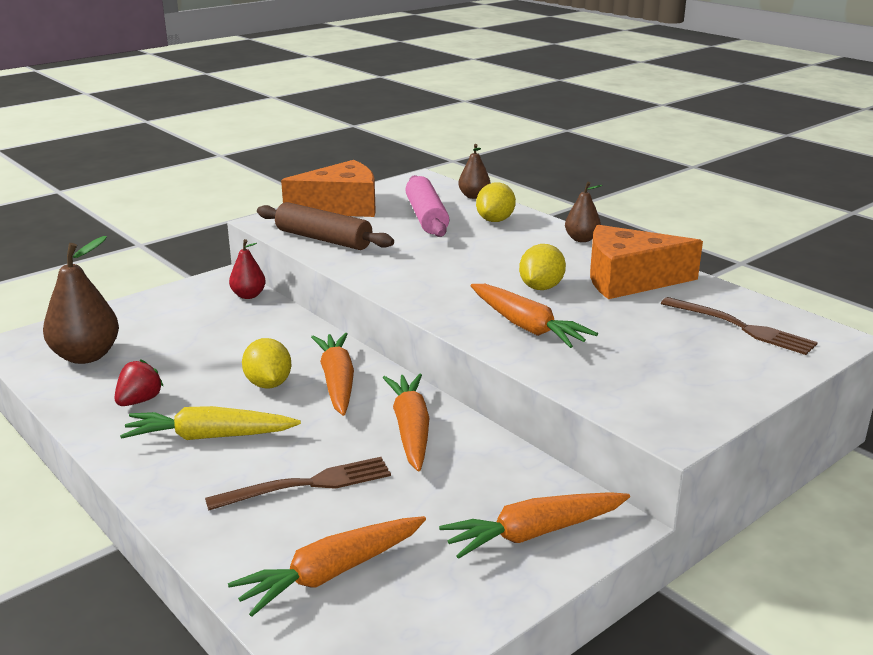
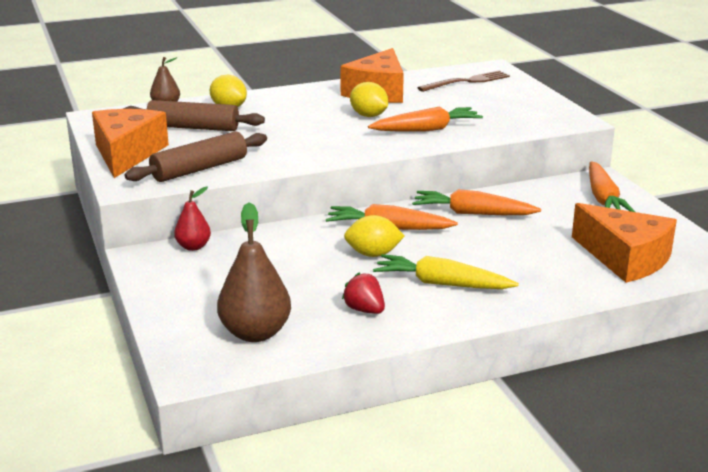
camera: 70 degrees left, 0 degrees up
(210, 437) = (442, 284): yellow carrot -> yellow carrot turned 90 degrees clockwise
(308, 484) = (525, 254): brown fork -> none
(332, 573) = (625, 258): orange carrot -> orange cheese
(426, 217) = (193, 127): pink rolling pin -> brown rolling pin
(581, 239) = (296, 91): brown pear -> none

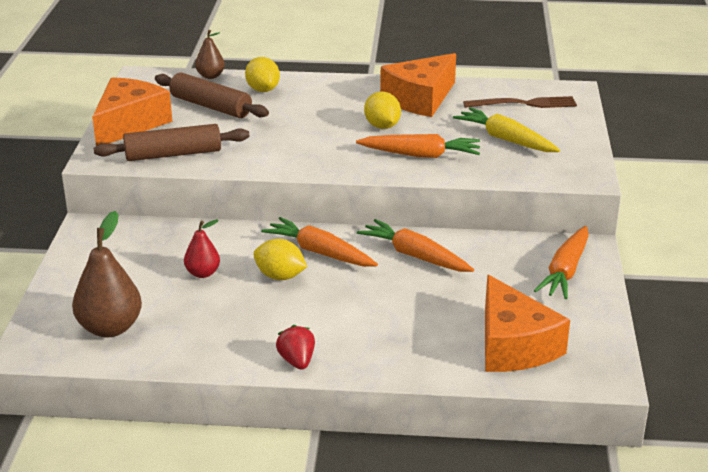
camera: 25 degrees right, 5 degrees up
(193, 246) = (137, 228): red pear -> red pear (203, 273)
(364, 310) = (218, 331): red strawberry -> red strawberry (297, 361)
(442, 284) = (311, 324): yellow carrot -> yellow carrot (506, 139)

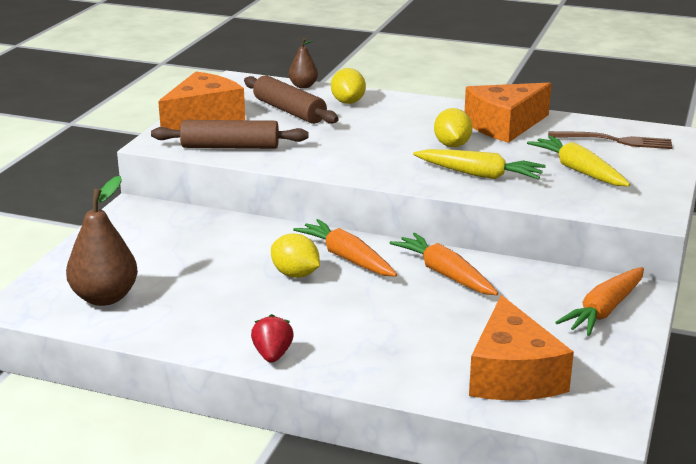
camera: 15 degrees right, 5 degrees down
(203, 273) = (220, 261): red pear -> none
(420, 155) = (479, 174): orange carrot -> yellow carrot

